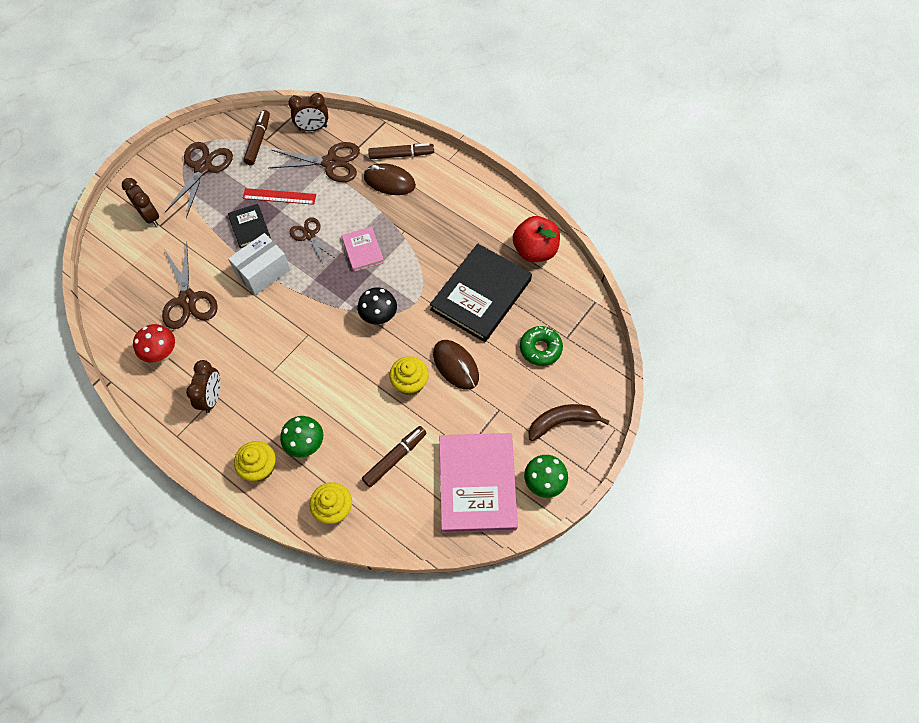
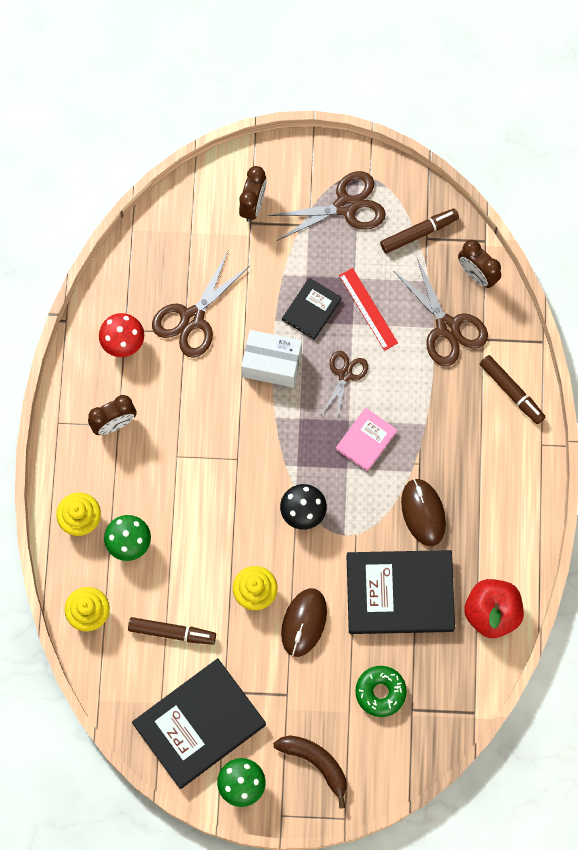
camera: 55 degrees right, 10 degrees up
(389, 181) = (468, 405): brown mouse -> brown mouse (423, 513)
(477, 483) = (199, 724): pink book -> black book

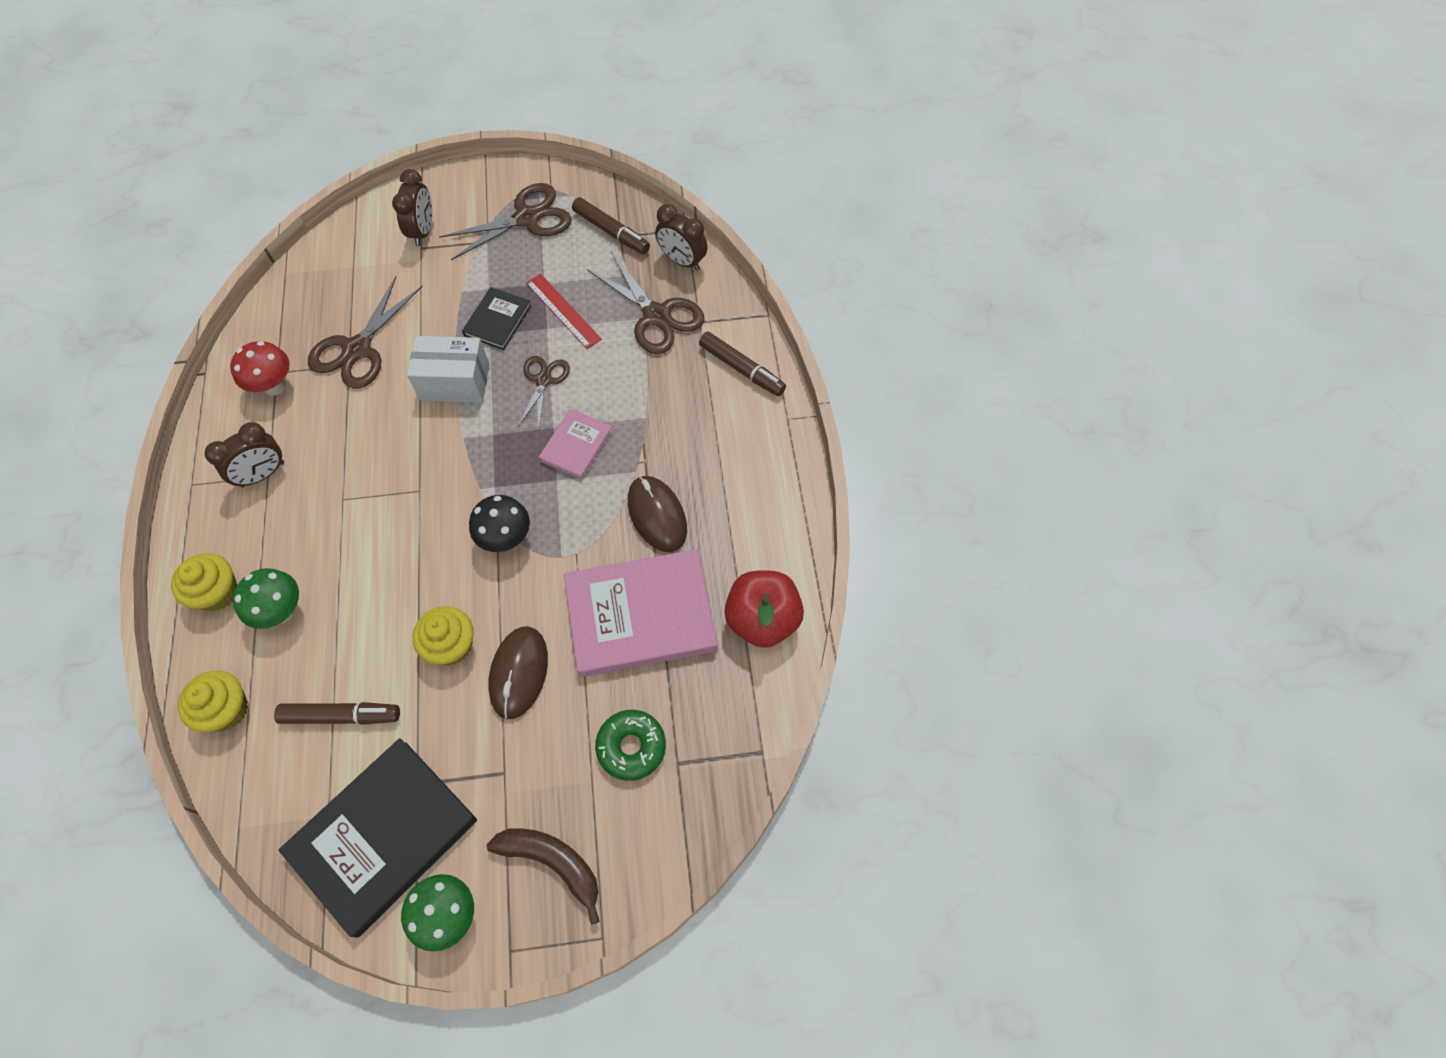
camera: 10 degrees left, 10 degrees down
(400, 593) = (640, 615): black book -> pink book
(419, 233) = (611, 231): brown marker -> brown marker turned 75 degrees clockwise

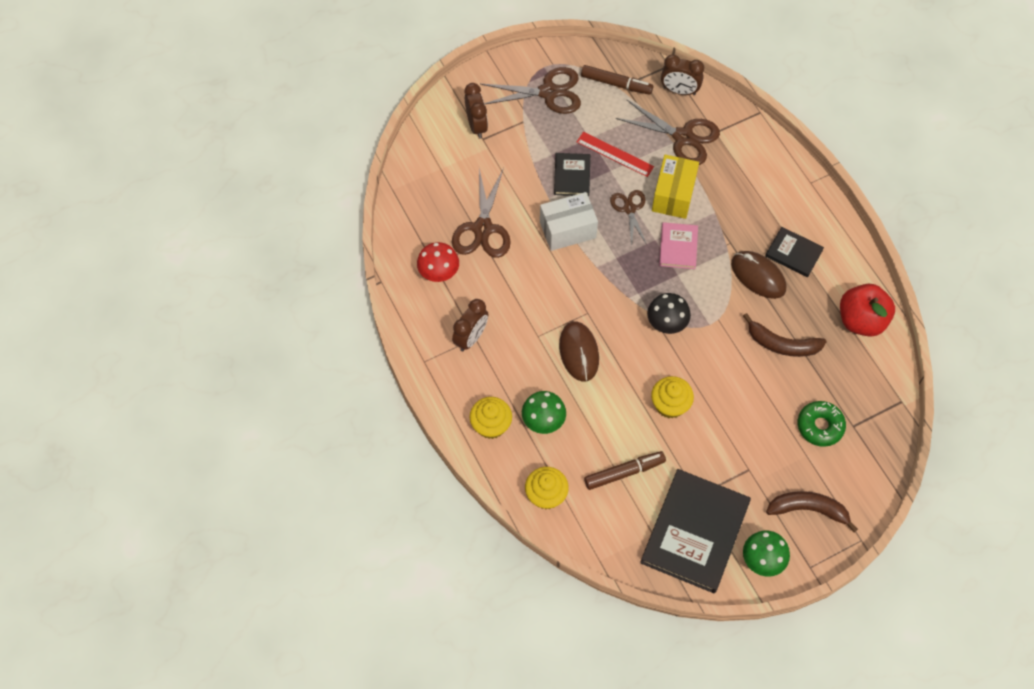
camera: 20 degrees left, 0 degrees up
(519, 673) = (724, 406): brown mouse -> brown mouse (579, 352)
(527, 218) = (548, 92): brown scissors -> brown scissors turned 45 degrees clockwise
(606, 381) = (673, 195): none -> yellow box
(640, 615) = (782, 344): pink book -> brown banana
(718, 501) = (793, 253): none -> black book
(742, 369) = (762, 157): brown marker -> none

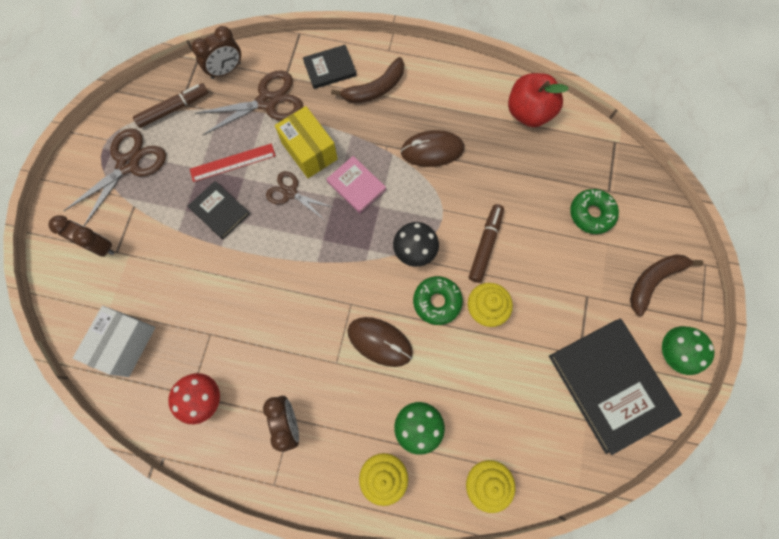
camera: 50 degrees left, 10 degrees up
(483, 229) = (197, 324): brown scissors -> none
(567, 230) = (263, 256): white box -> white box (125, 344)
(624, 472) = (515, 397): brown marker -> brown marker (485, 245)
(643, 368) = (437, 302): none -> green donut
(782, 344) = (502, 182): brown banana -> brown banana (375, 88)
(793, 253) = (435, 110): black book -> black book (330, 68)

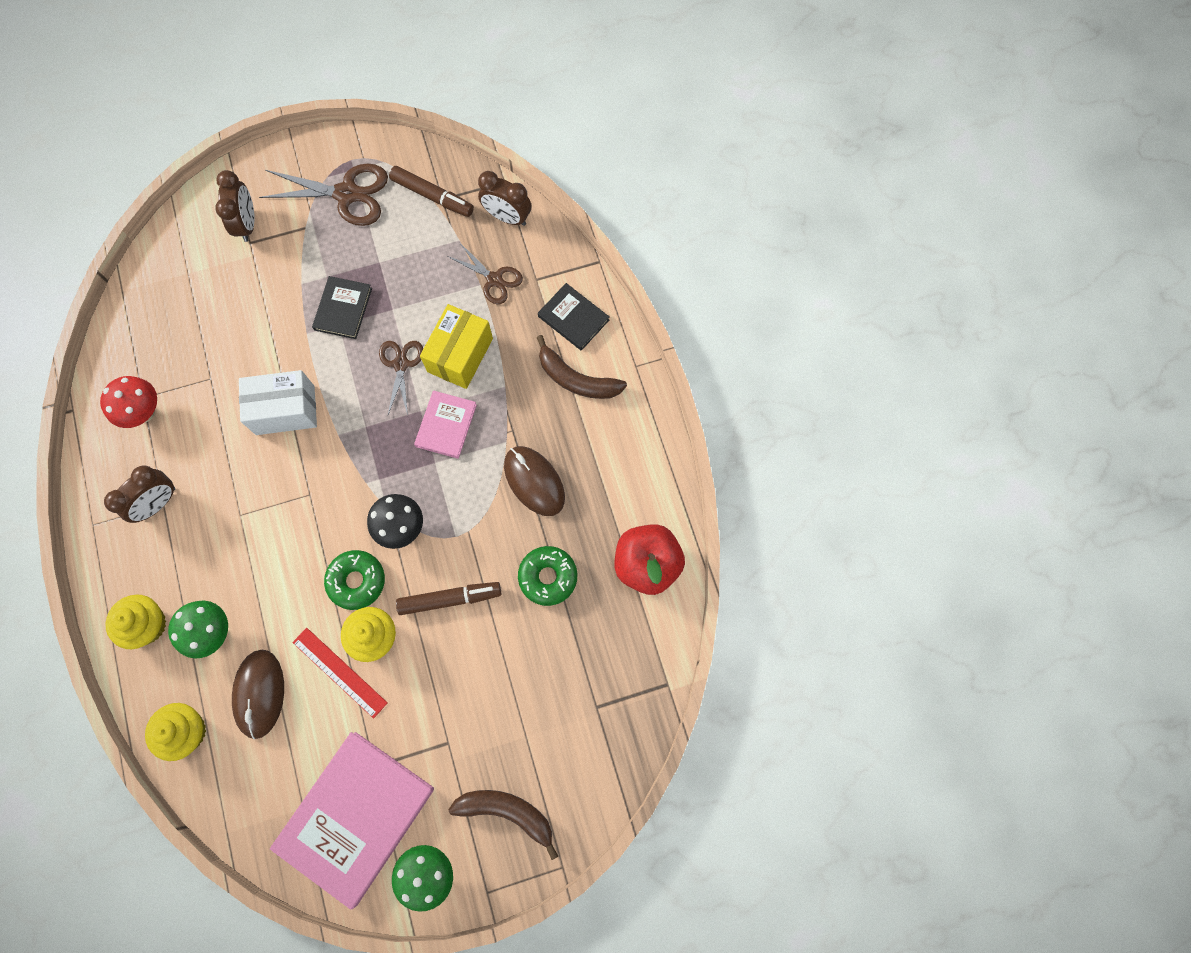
camera: 60 degrees right, 0 degrees up
(125, 344) = (162, 309): white box -> white box (285, 410)
(233, 162) = (404, 289): red ruler -> red ruler (339, 672)
(267, 102) = (494, 279): brown scissors -> brown scissors, size x0.61
(380, 342) = (283, 546): brown mouse -> brown mouse (259, 693)
(591, 214) = (554, 700): green donut -> green donut (548, 577)
(610, 385) = (355, 817): black book -> pink book

